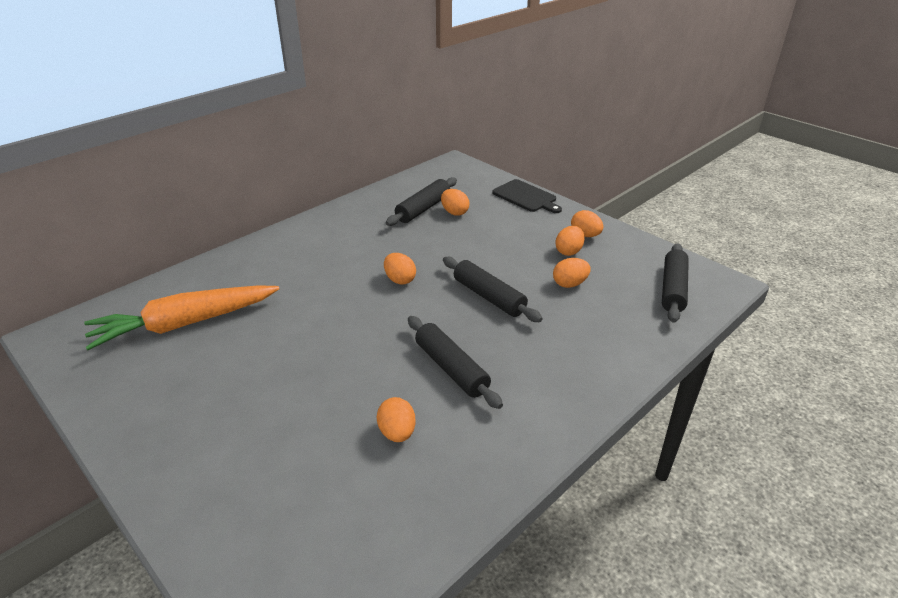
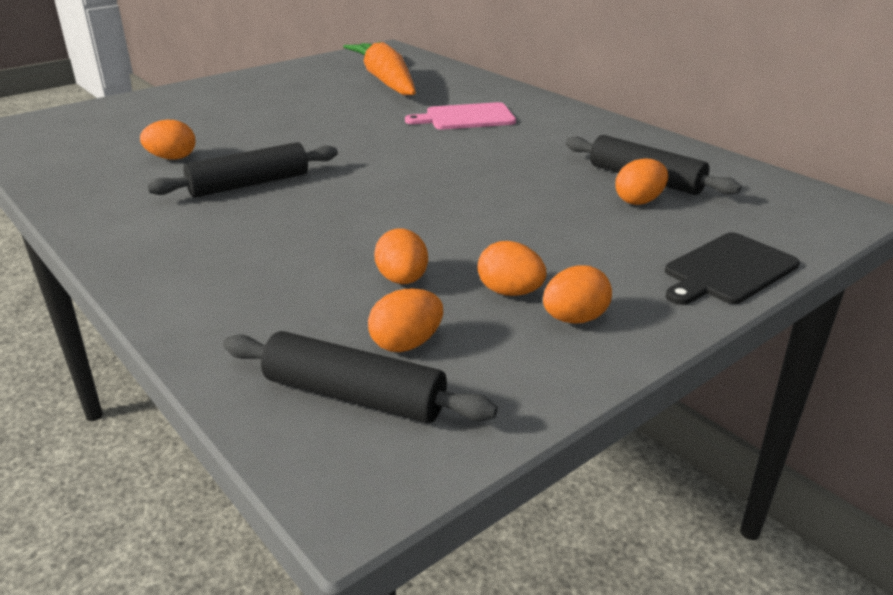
camera: 95 degrees right, 5 degrees down
(305, 273) = (466, 117): none -> pink cutting board
(400, 280) = (442, 162): orange egg -> orange egg (406, 344)
(489, 297) = (386, 213): black rolling pin -> none

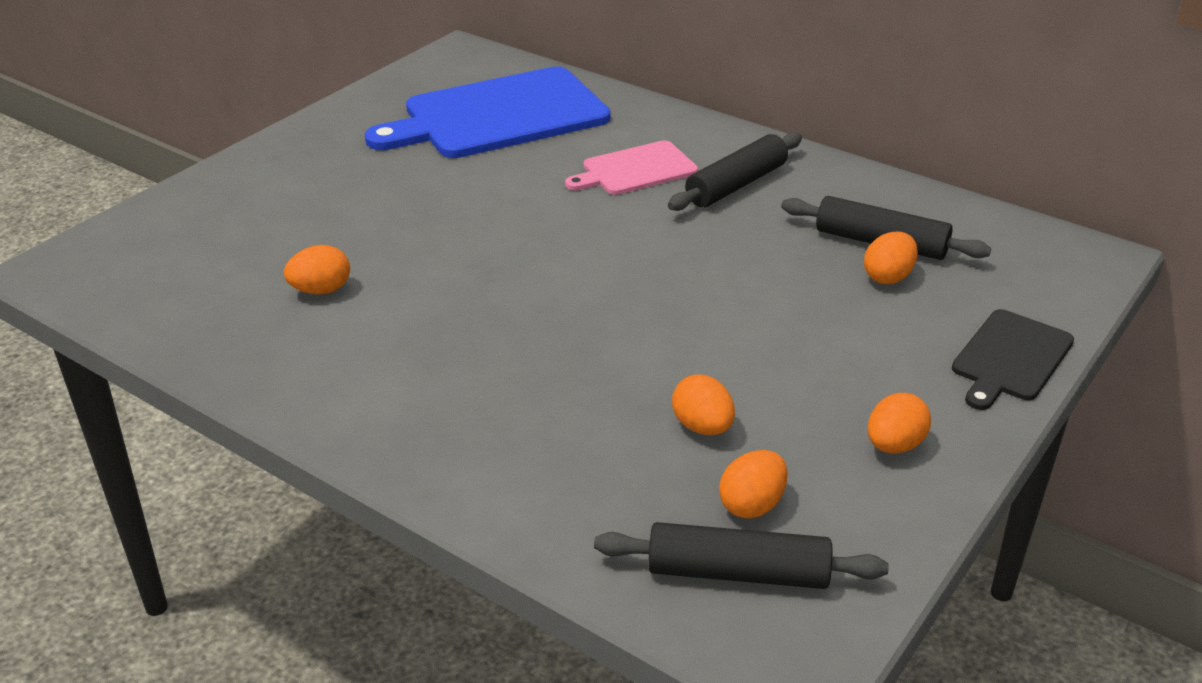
camera: 15 degrees left, 5 degrees up
(249, 184) = (446, 318): black rolling pin -> black rolling pin (736, 185)
(386, 81) = (499, 115): orange carrot -> blue cutting board
(510, 292) = (817, 423): orange egg -> none

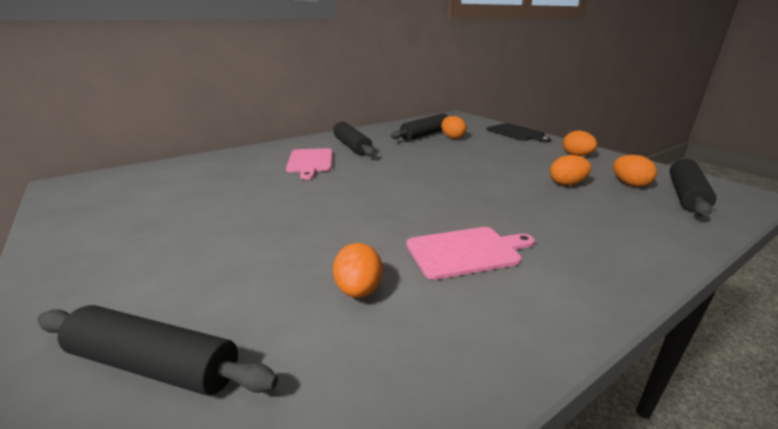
camera: 70 degrees left, 10 degrees down
(209, 229) = (155, 364): none -> black rolling pin
(419, 344) = (466, 251): none -> pink cutting board
(499, 115) = (186, 184): blue cutting board -> none

